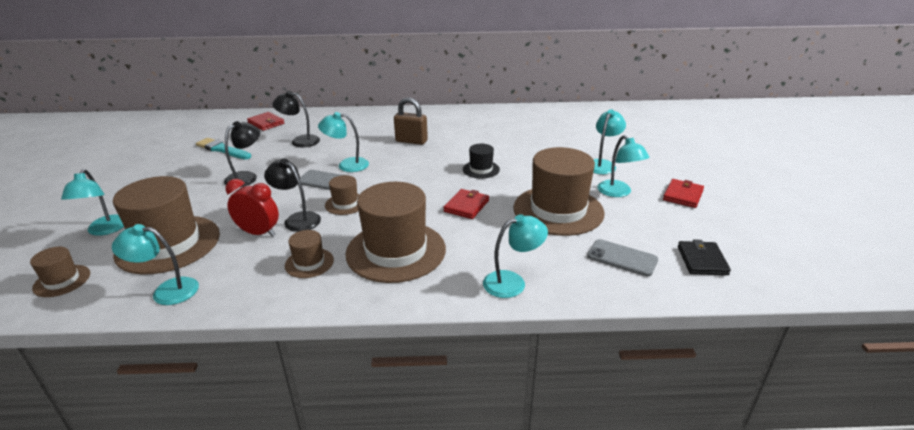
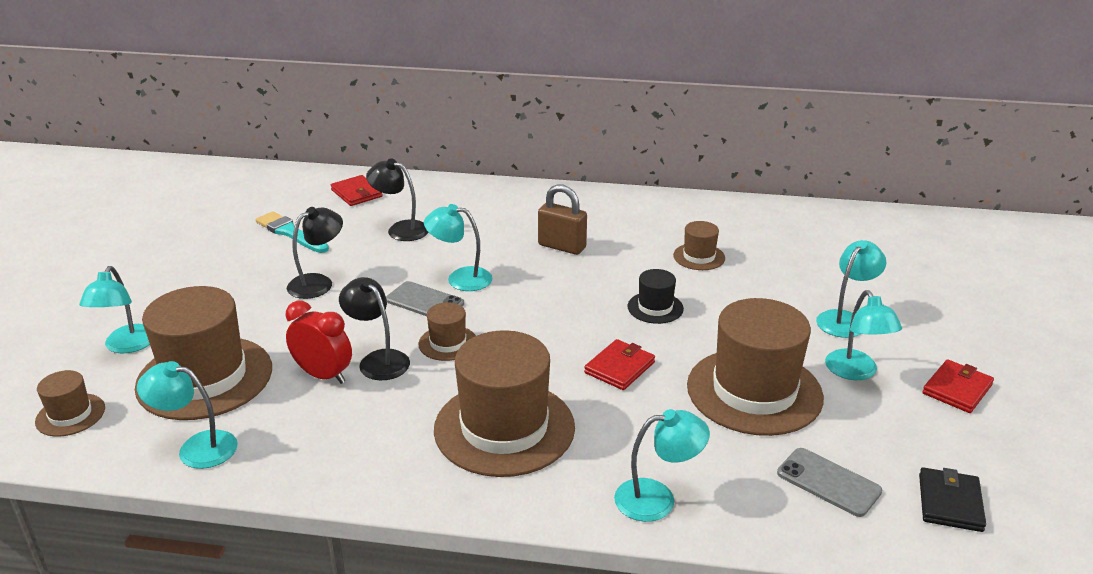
camera: 10 degrees right, 0 degrees up
(309, 263) = (384, 431): brown hat -> brown hat (699, 257)

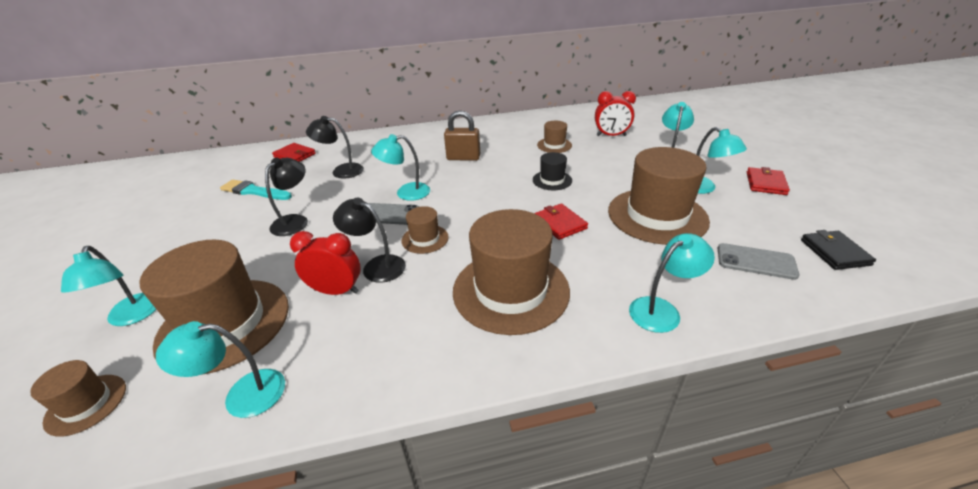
camera: 20 degrees left, 5 degrees up
(619, 368) = (560, 223): red wallet -> red wallet turned 45 degrees counterclockwise
(795, 261) = (611, 135): none -> red clock

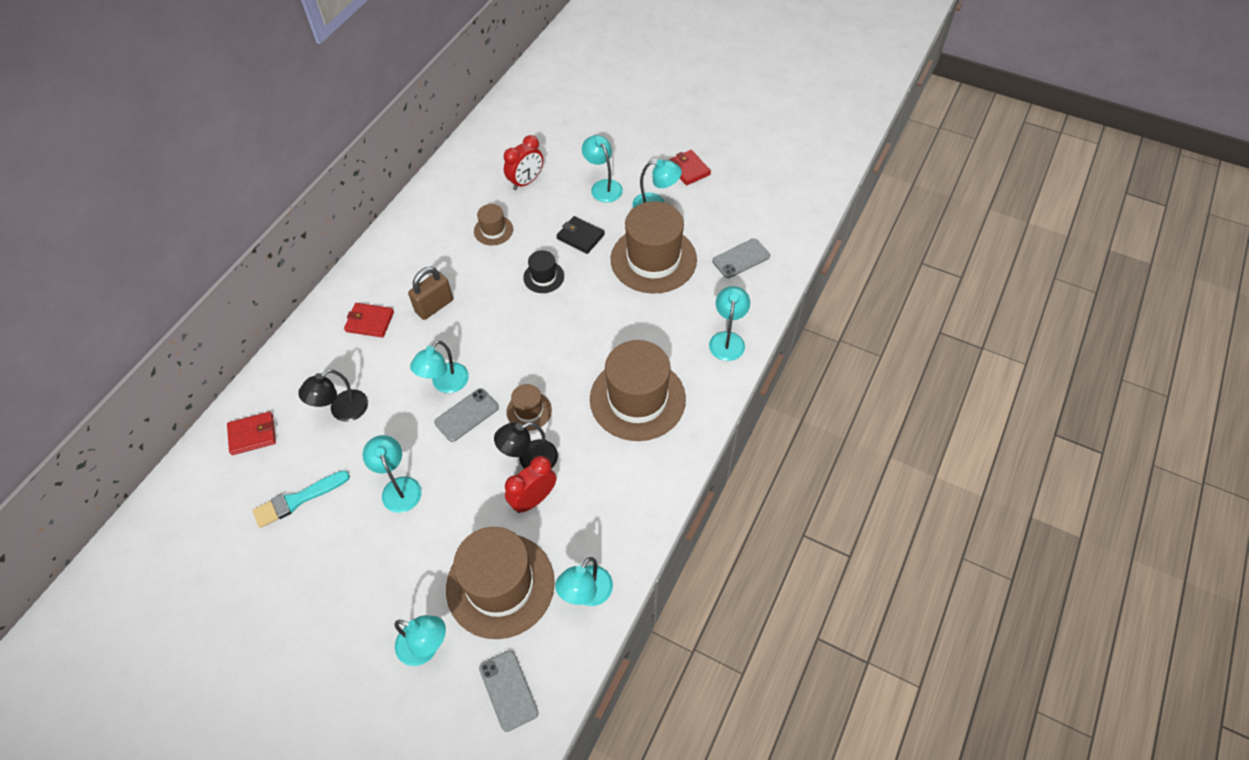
camera: 50 degrees left, 20 degrees up
(86, 404) = (508, 690): brown hat -> grey phone
(295, 221) = (399, 487): black lamp -> turquoise lamp
(560, 223) = (601, 318): red wallet -> red wallet (370, 322)
(834, 252) = (772, 217): black wallet -> black wallet (580, 236)

